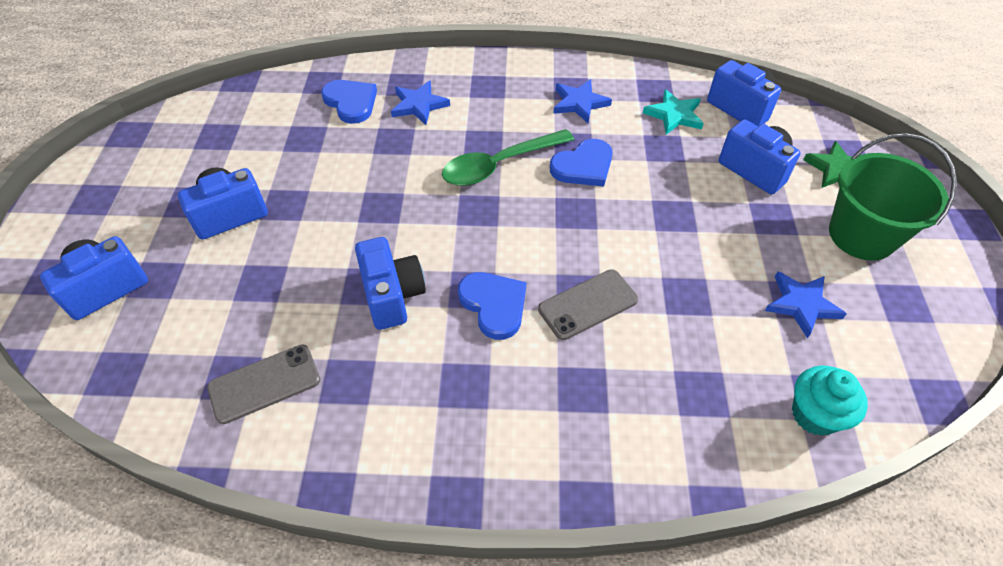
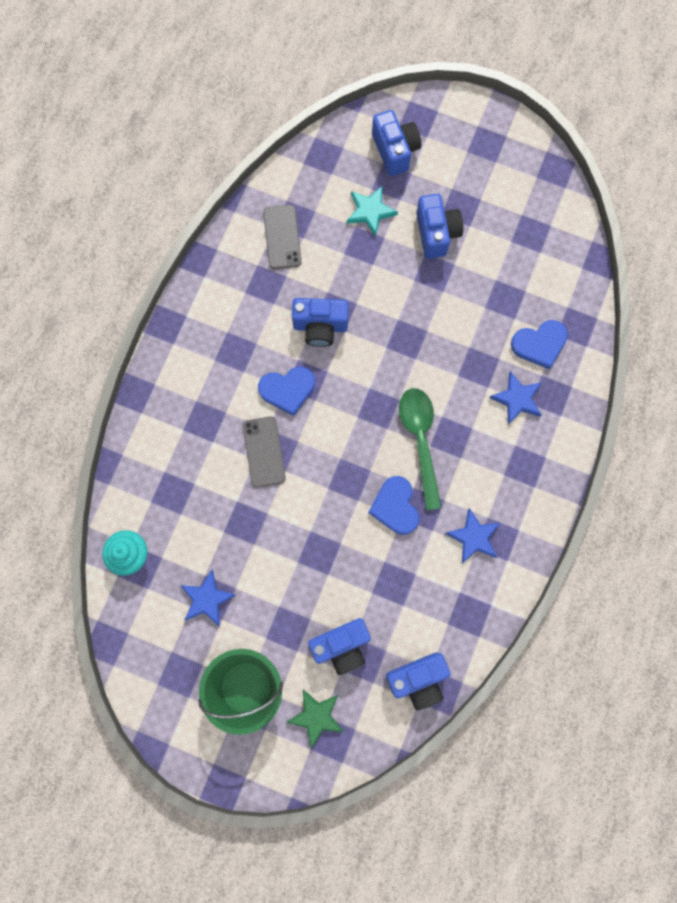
camera: 110 degrees right, 25 degrees up
(674, 115) = (430, 614): turquoise star -> turquoise star (370, 211)

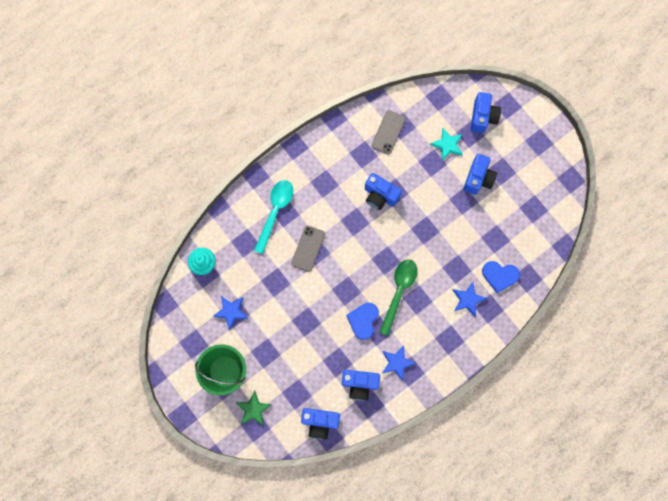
camera: 30 degrees right, 0 degrees up
(190, 427) = (275, 212): none -> turquoise spoon
(287, 390) = (341, 221): blue heart -> none
(341, 646) = (289, 379): blue camera -> blue camera (360, 384)

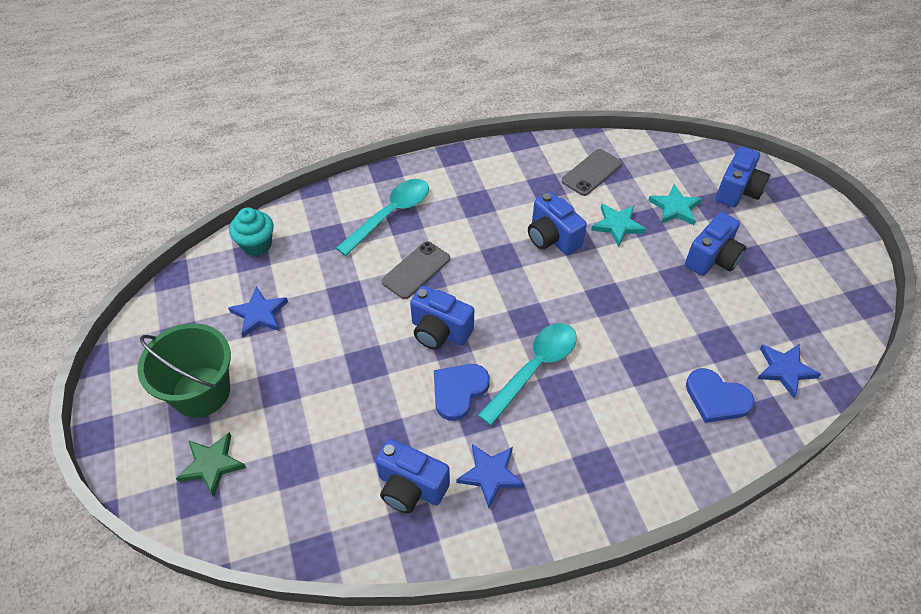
camera: 20 degrees right, 25 degrees down
(320, 422) = (312, 527): blue camera -> blue camera (439, 331)
(399, 292) = (534, 368): green spoon -> turquoise spoon
(416, 171) = (617, 225): none -> turquoise star
(468, 299) = (650, 416): blue star -> blue star (785, 370)

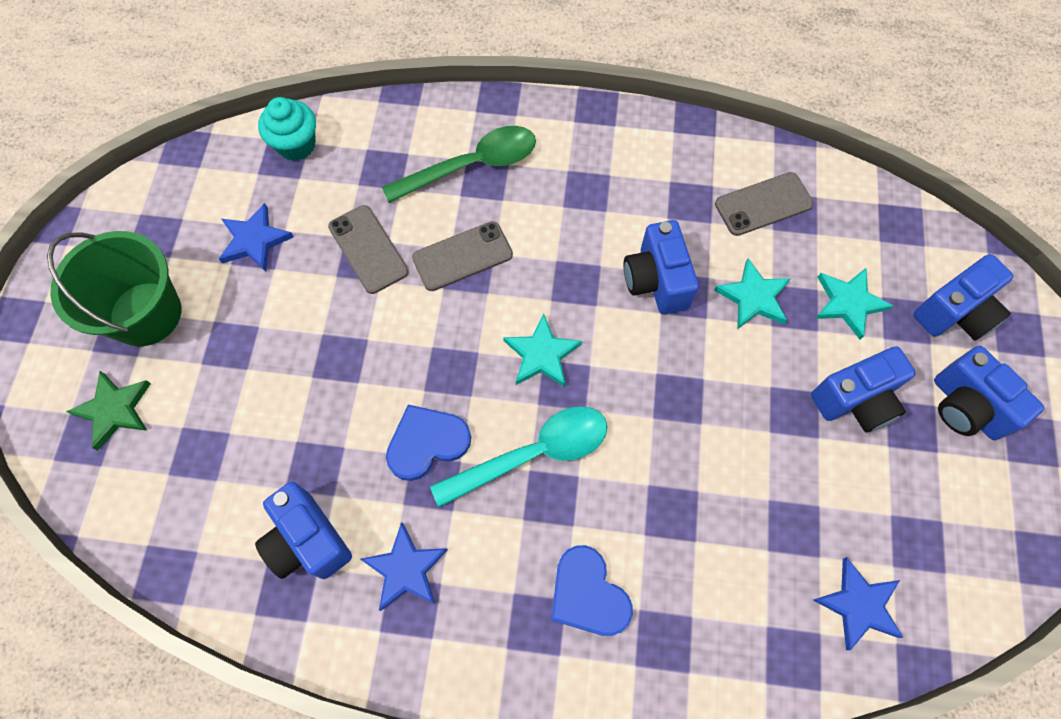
camera: 25 degrees right, 15 degrees up
(347, 289) = (368, 249): none -> grey phone
(390, 215) = (472, 166): turquoise spoon -> green spoon
(439, 331) = (446, 353): blue camera -> blue camera (966, 407)
(504, 308) = (541, 354): none -> turquoise star
(716, 398) = (741, 601): blue heart -> blue heart (588, 594)

